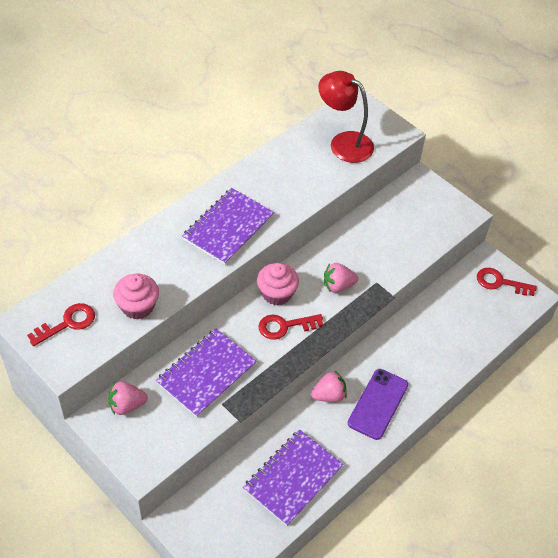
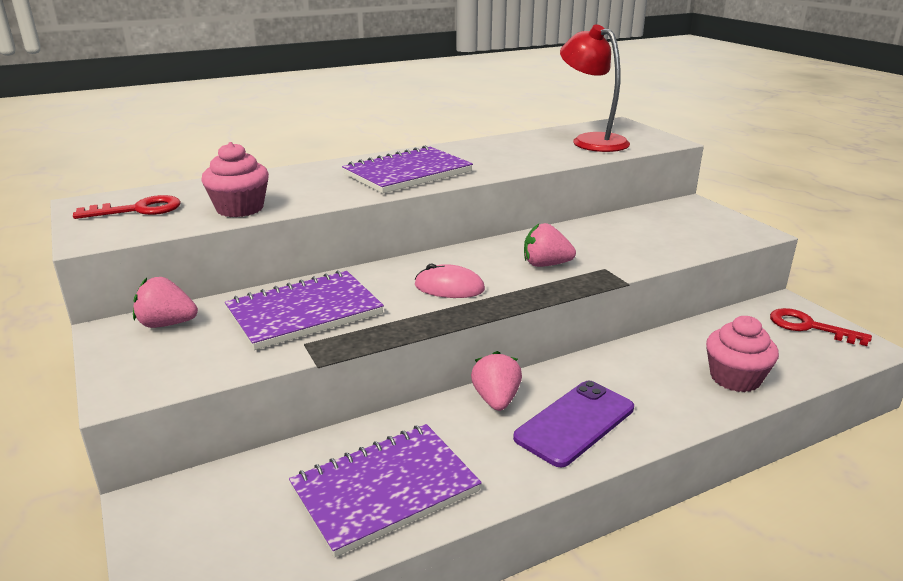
camera: 20 degrees right, 25 degrees down
(277, 293) = (454, 260): pink cupcake -> pink cupcake (735, 378)
(285, 326) = (449, 287): red key -> pink mouse
(329, 395) = (496, 400): pink strawberry -> pink strawberry turned 90 degrees counterclockwise

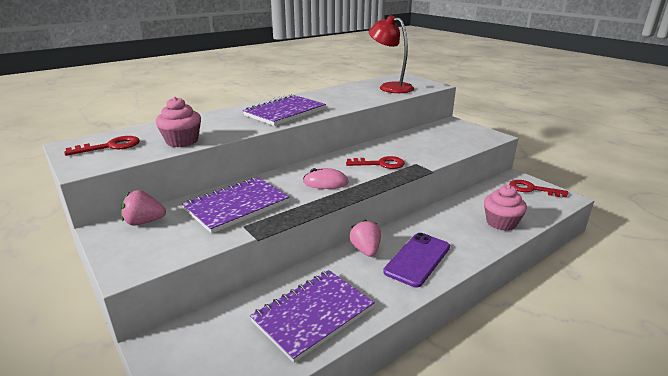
camera: 10 degrees left, 0 degrees up
(545, 265) = (380, 164): pink strawberry -> red key

